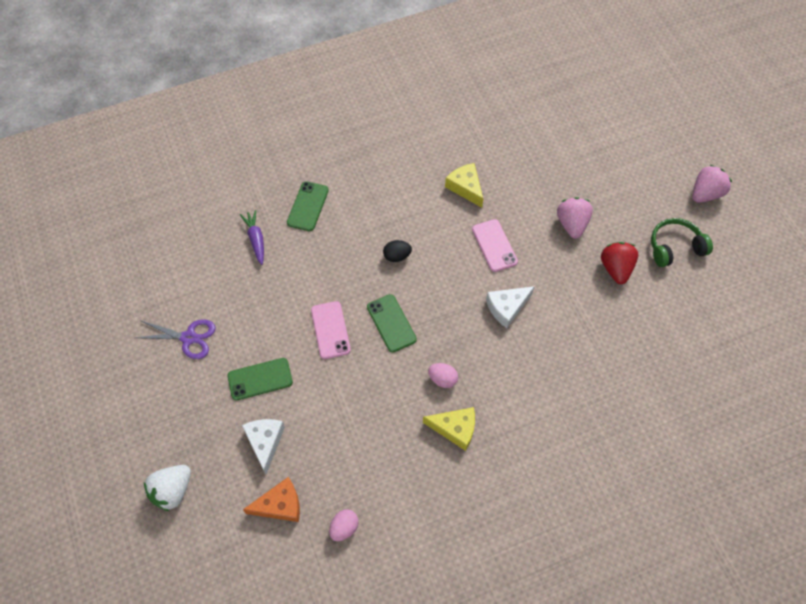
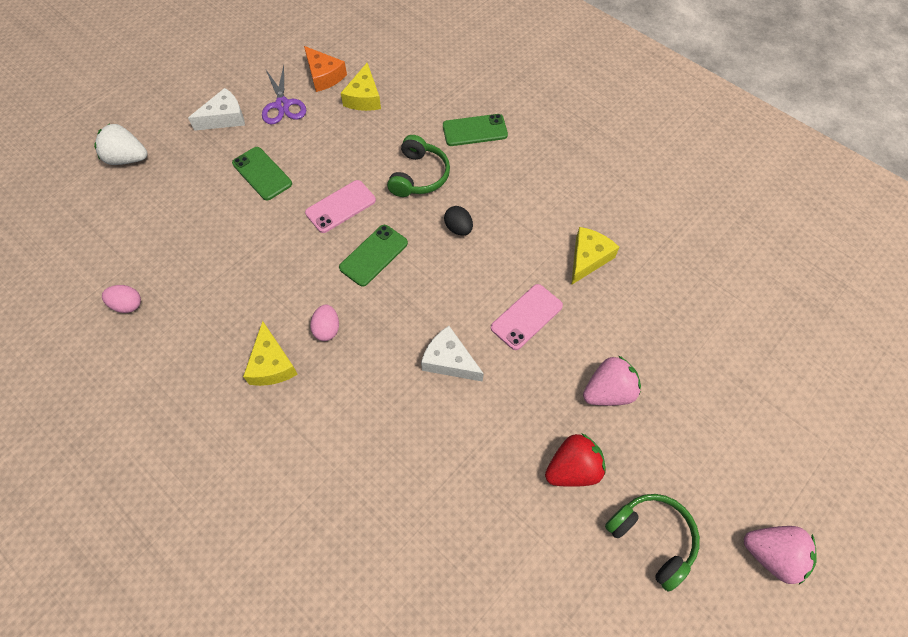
camera: 65 degrees right, 0 degrees up
(221, 271) = (364, 97): none -> yellow cheese
(256, 239) = (413, 107): purple carrot -> none
(265, 442) = (197, 205): white cheese -> white cheese (224, 118)
(280, 505) = (137, 243): orange cheese -> orange cheese (324, 76)
(331, 263) = (419, 176): none -> green headphones

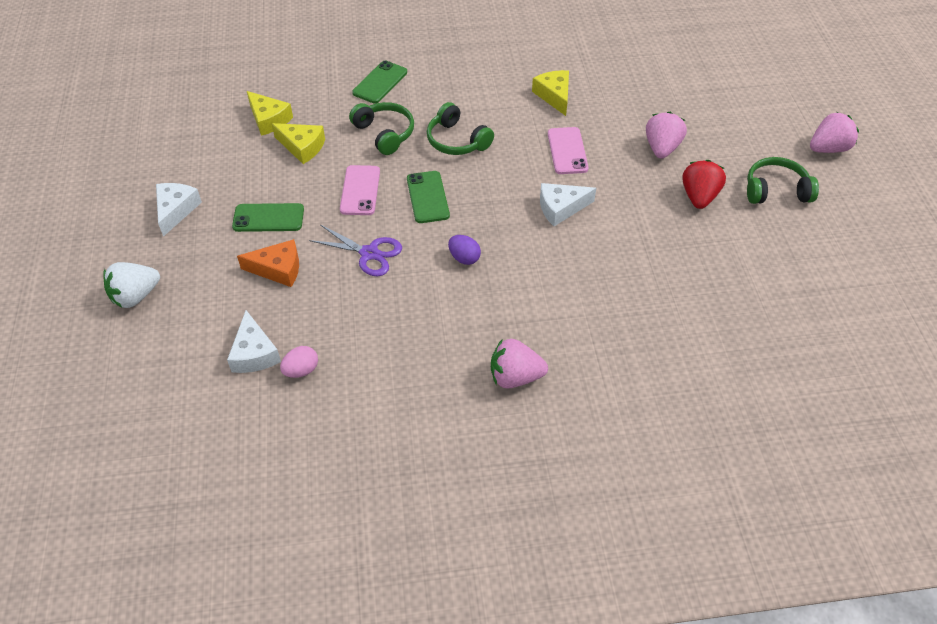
camera: 50 degrees left, 10 degrees down
(124, 264) = (254, 353): none -> white cheese
(224, 459) = (515, 377): none -> pink strawberry
(272, 364) = (461, 306): yellow cheese -> yellow cheese (302, 147)
(282, 105) = (211, 168): purple scissors -> purple scissors (369, 253)
(324, 76) = (214, 129): orange cheese -> orange cheese (278, 269)
(327, 329) = (464, 258): pink egg -> purple egg
(458, 228) = (457, 141): black egg -> green headphones

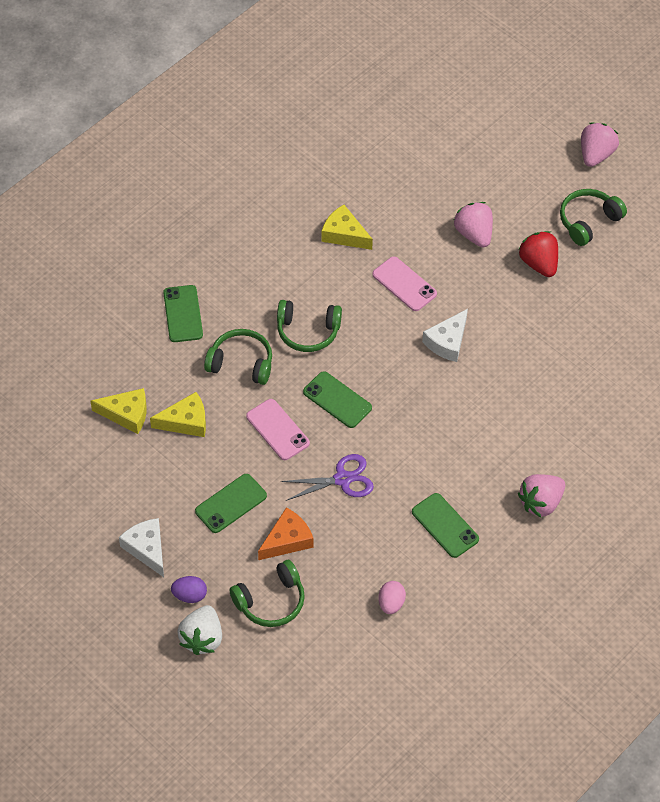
camera: 40 degrees left, 5 degrees up
(214, 304) = (271, 601): none -> green headphones
(254, 353) = (343, 615): white cheese -> none
(412, 340) = (445, 525): none -> green phone
(464, 258) = (417, 434): purple egg -> purple egg (189, 595)

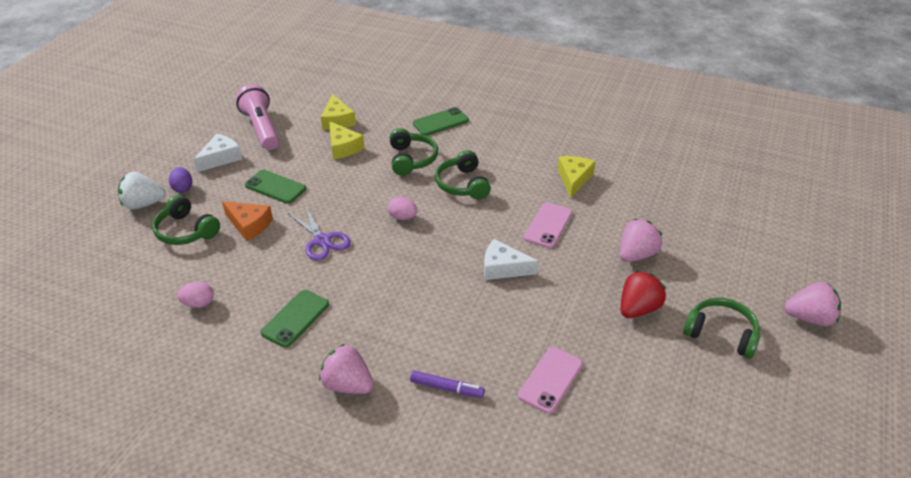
camera: 70 degrees right, 15 degrees down
(104, 496) = (261, 128): none -> pink flashlight
(277, 430) = (356, 193): pink phone -> pink phone (550, 380)
(337, 400) = (402, 217): green phone -> pink egg
(571, 432) = (447, 388): none -> purple marker

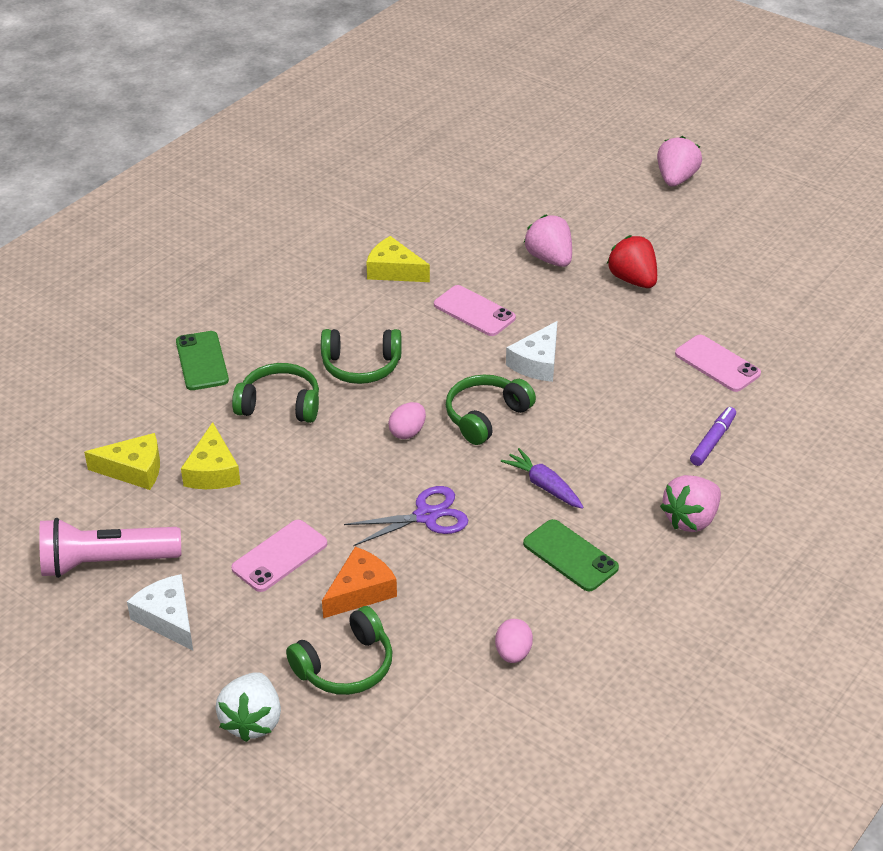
camera: 75 degrees left, 0 degrees up
(183, 188) = (231, 669): purple egg -> none
(275, 187) = (279, 556): green phone -> pink phone
(343, 147) = (213, 471): yellow cheese -> yellow cheese turned 105 degrees clockwise
(366, 293) = (543, 485): none -> purple carrot
(721, 333) = (682, 237): green headphones -> green headphones (486, 416)

